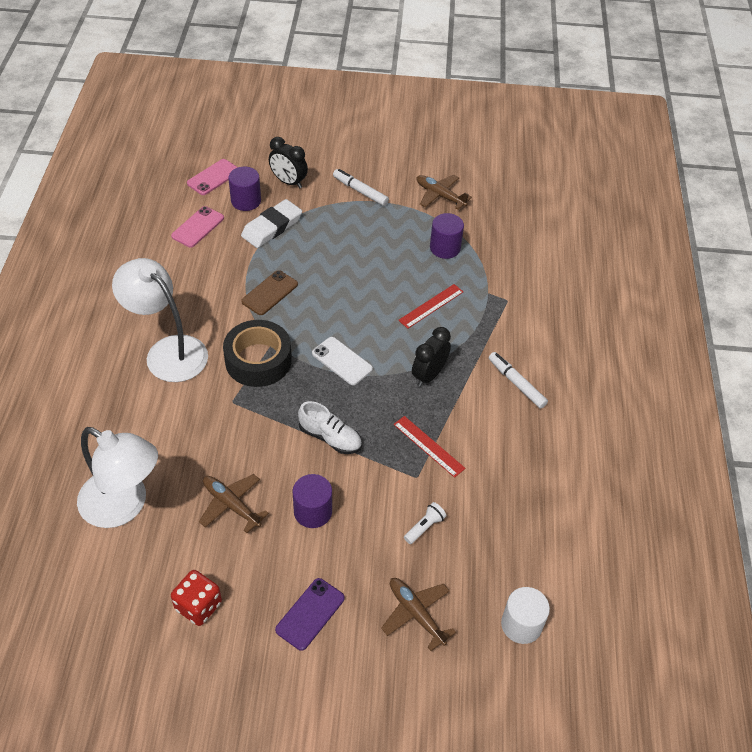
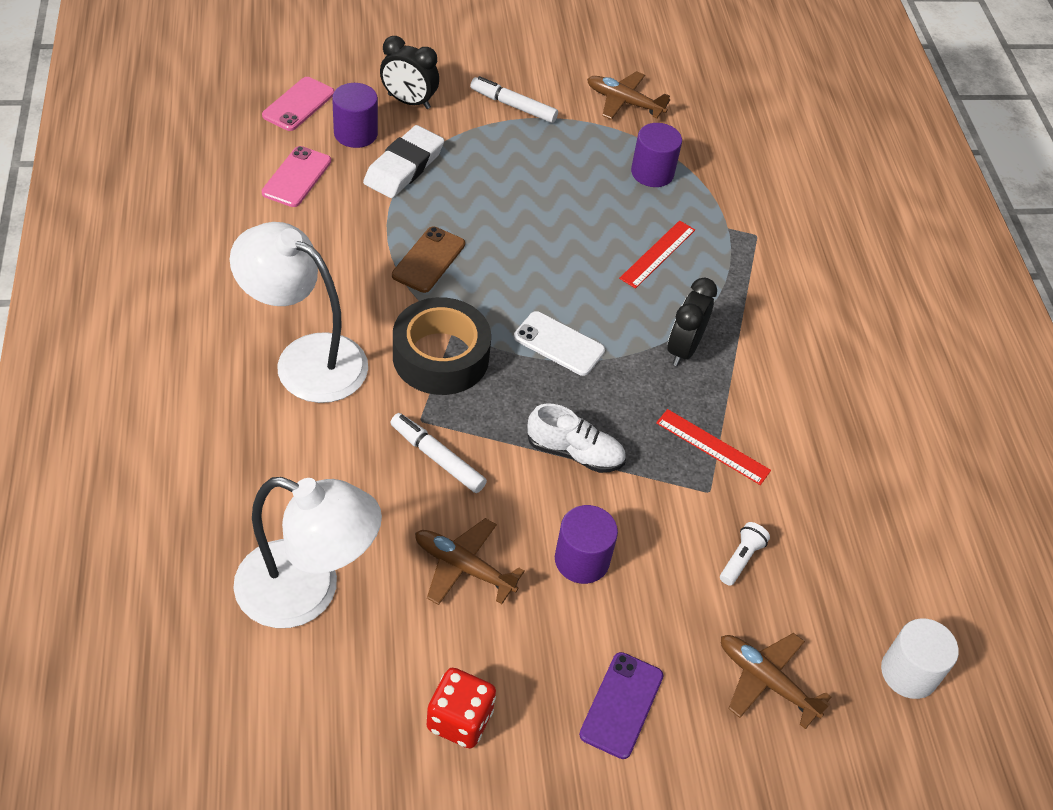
camera: 15 degrees left, 0 degrees up
(516, 383) = (803, 346): white marker -> white marker (437, 457)

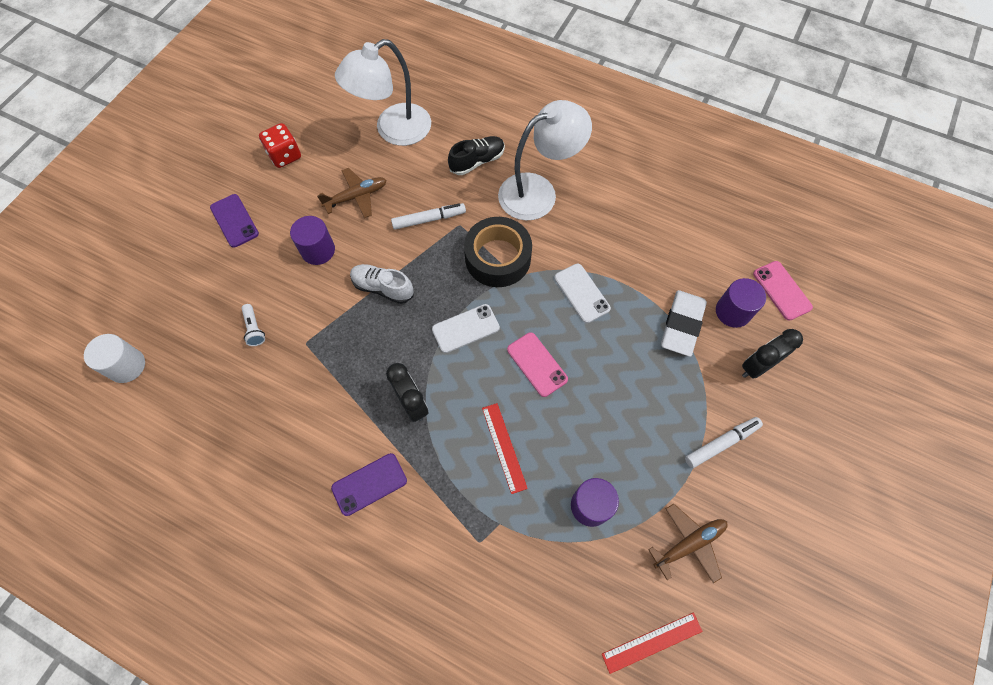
camera: 130 degrees right, 15 degrees up
(297, 177) = (701, 255): pink phone -> pink phone (537, 364)
(298, 451) = (477, 161): none -> black shoe
(404, 167) = (682, 325): white eraser -> white eraser turned 45 degrees clockwise
(428, 260) = (582, 293): brown phone -> white phone
(575, 453) = (383, 288): white shoe -> white shoe turned 60 degrees clockwise
(713, 446) = (331, 367): red ruler -> red ruler (652, 642)
(766, 681) = (187, 291): brown plane -> none
(790, 341) = (369, 484): none -> purple phone

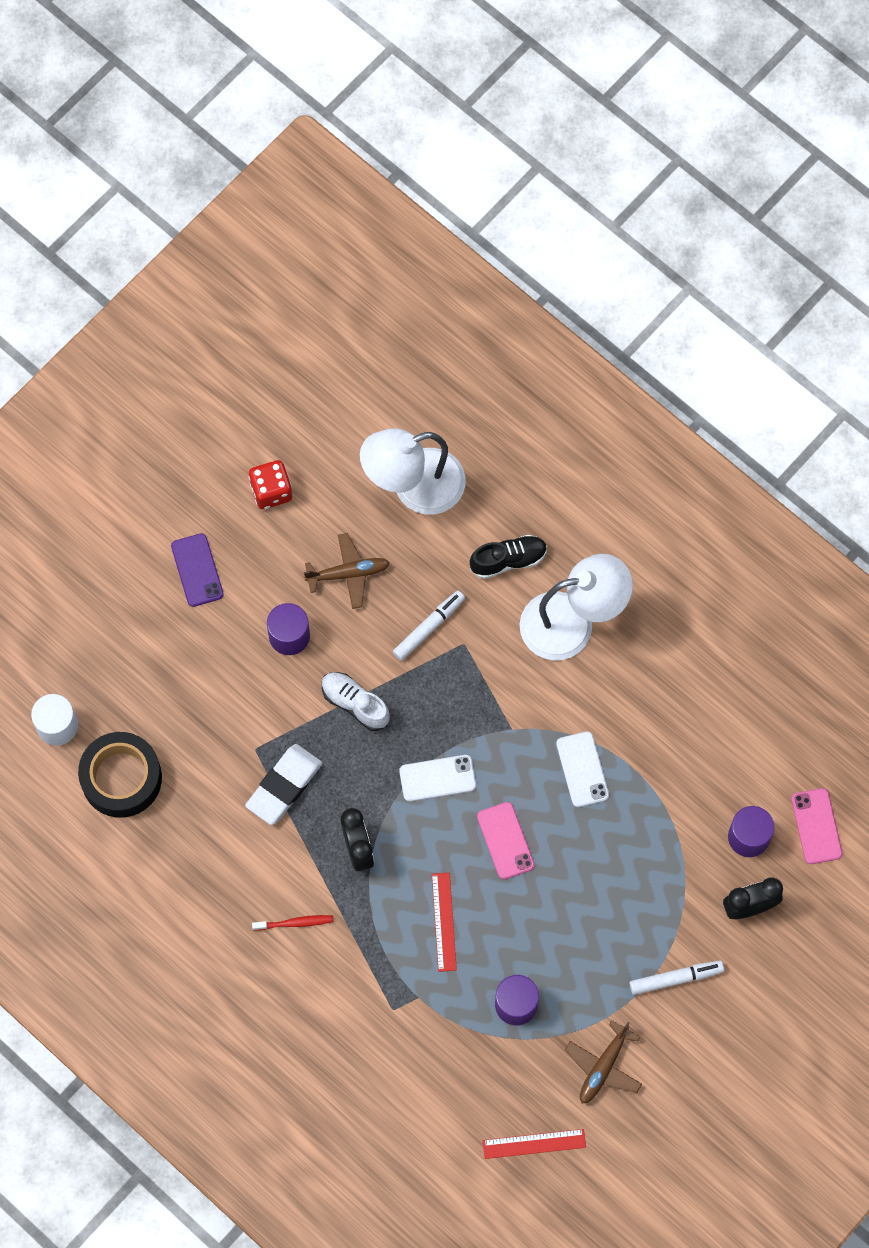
camera: 15 degrees right, 5 degrees up
(254, 329) = (201, 717): white flashlight -> none
(369, 484) = (295, 923): purple phone -> red toothbrush
(429, 219) = (429, 627): white marker -> white marker turned 45 degrees counterclockwise
(498, 258) = (497, 699): black tape -> black tape (121, 778)
(682, 325) = (684, 837): white eraser -> white eraser (284, 786)
(689, 543) = (603, 1067): brown plane -> brown plane turned 135 degrees clockwise

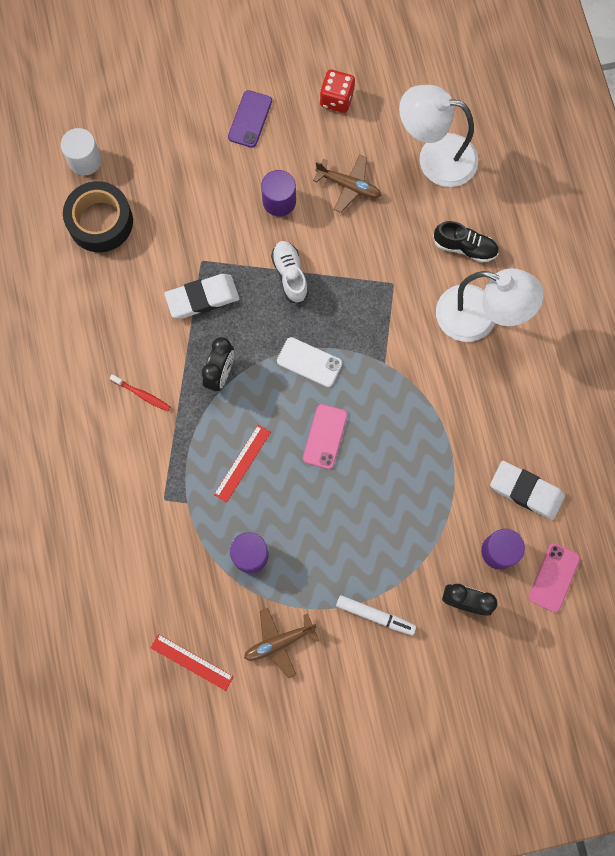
camera: 35 degrees right, 5 degrees up
(429, 627) = (377, 257): white marker -> none
(582, 769) = (414, 423): white phone -> none
(734, 762) = (526, 491): none -> white eraser

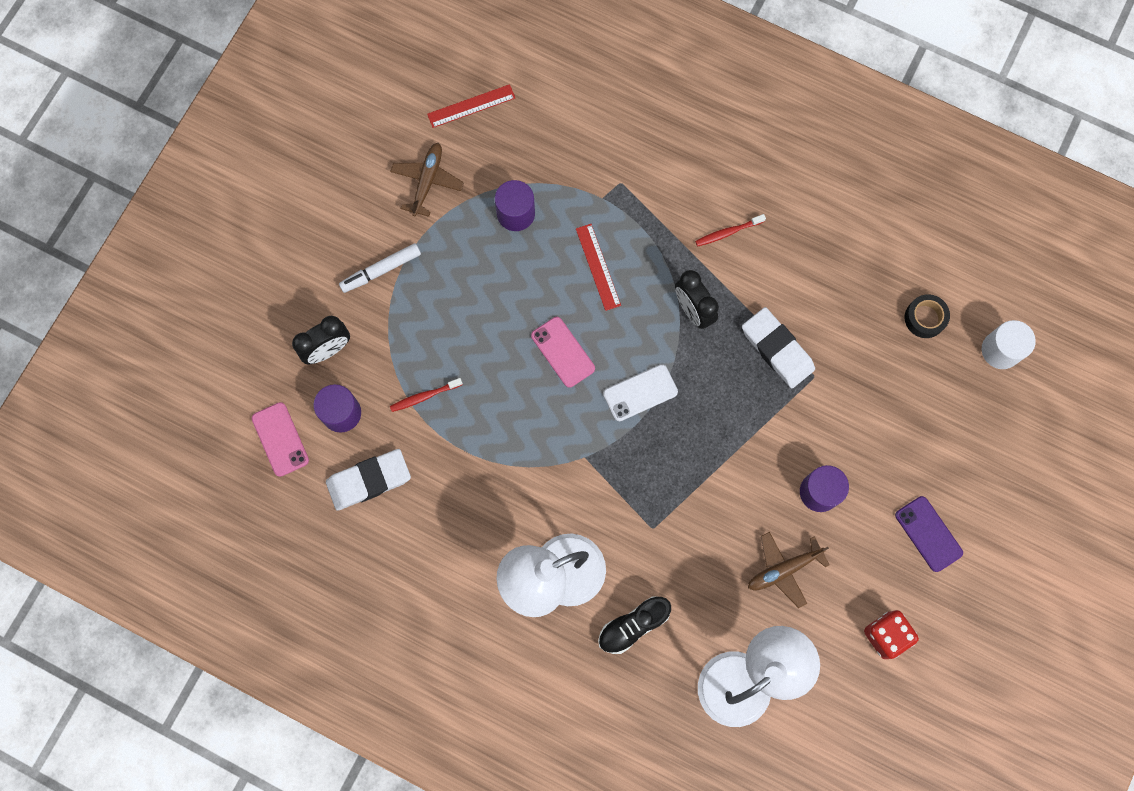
camera: 130 degrees right, 0 degrees up
(100, 221) = (925, 318): black tape -> black tape, size x0.54
(202, 298) = (777, 349): white eraser -> white eraser turned 60 degrees counterclockwise
(290, 275) = (737, 442): white shoe -> none
(437, 504) = (424, 396): none -> red toothbrush

